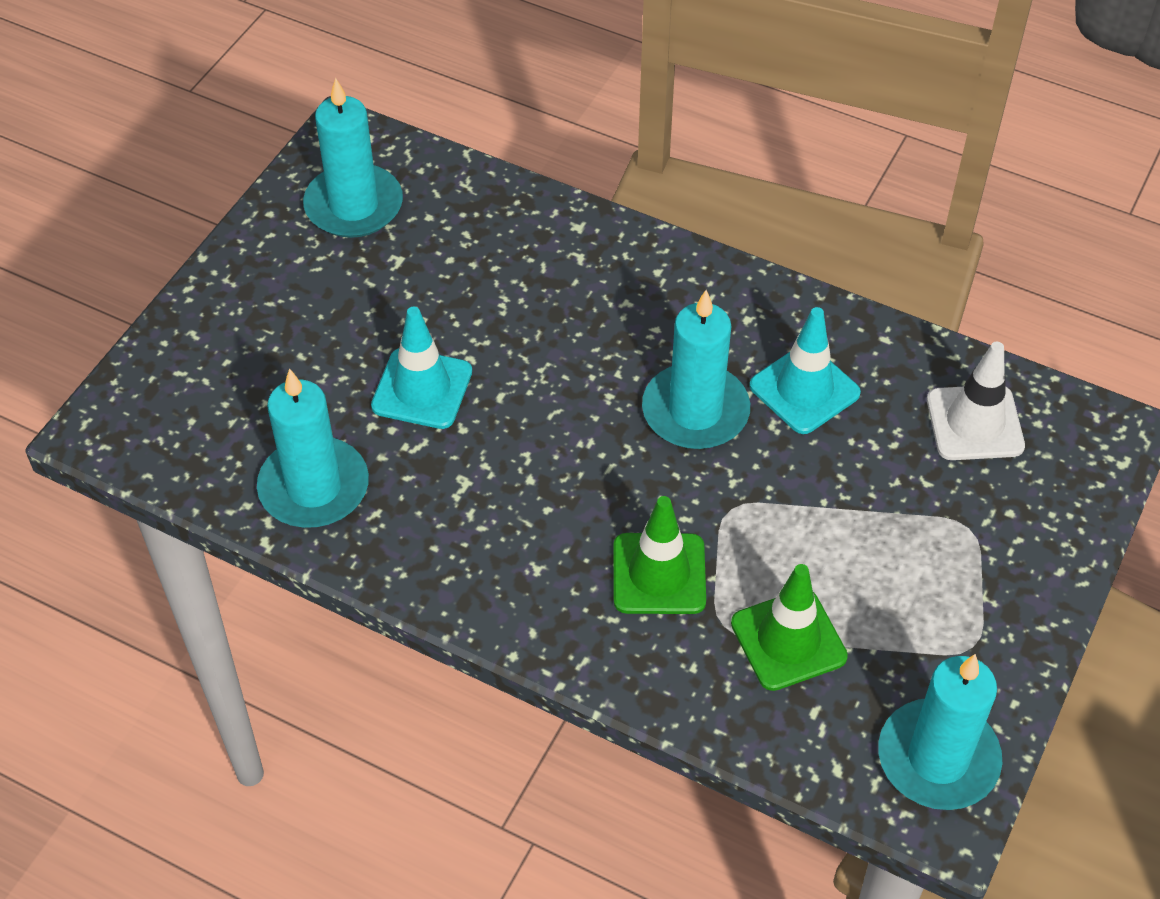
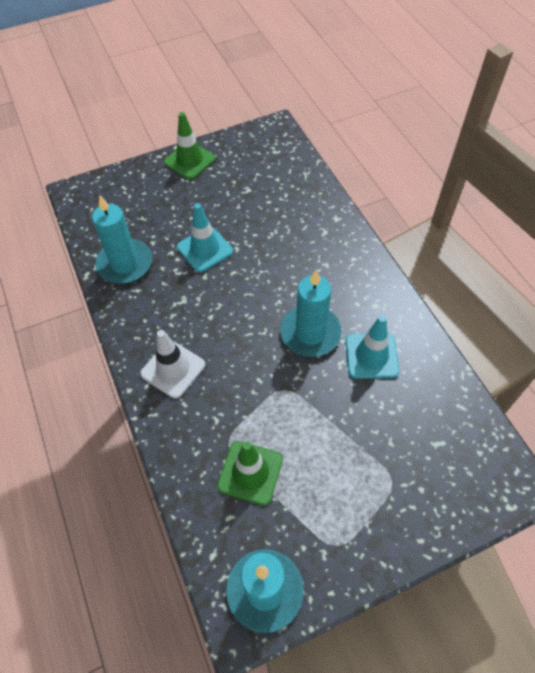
camera: 40 degrees right, 5 degrees up
(354, 206) = (251, 158): turquoise candle -> none
(659, 574) = (223, 397): green traffic cone -> green traffic cone (189, 161)
(974, 423) = (444, 429): white traffic cone -> white traffic cone (173, 369)

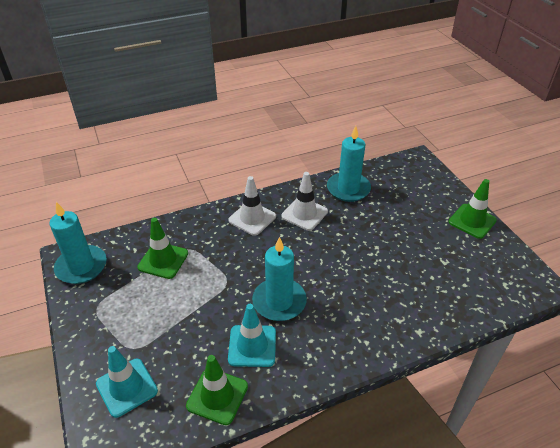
camera: 90 degrees right, 15 degrees down
(168, 310) = (304, 214): none -> white traffic cone
(205, 249) = (367, 233): turquoise traffic cone -> turquoise traffic cone (127, 387)
(435, 383) = (217, 396): none -> green traffic cone

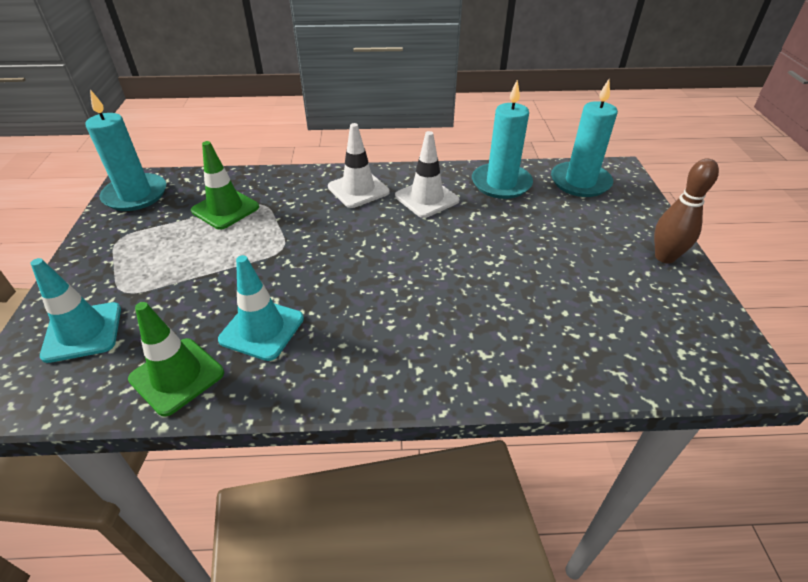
camera: 20 degrees right, 0 degrees up
(279, 301) = (331, 287): turquoise candle -> turquoise candle (580, 182)
(472, 221) = (664, 257): green traffic cone -> brown bowling pin

